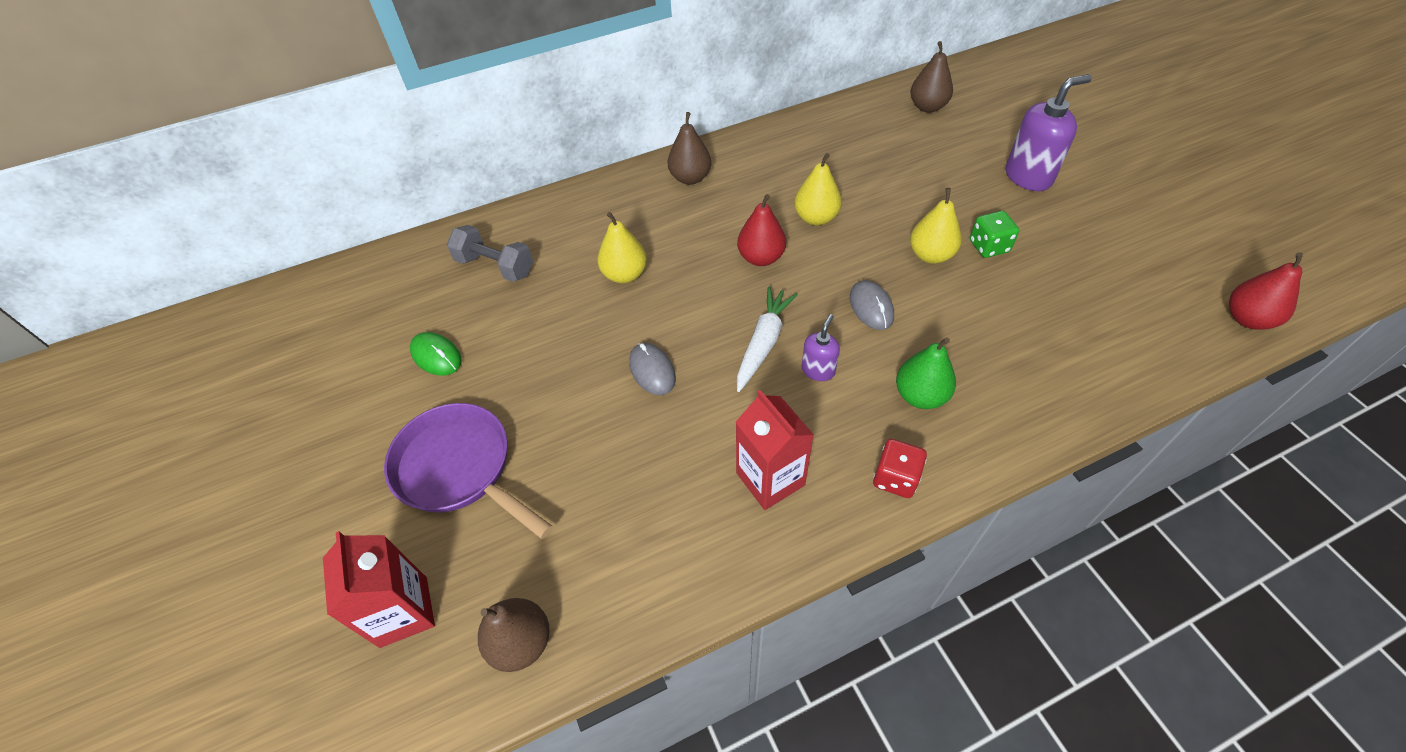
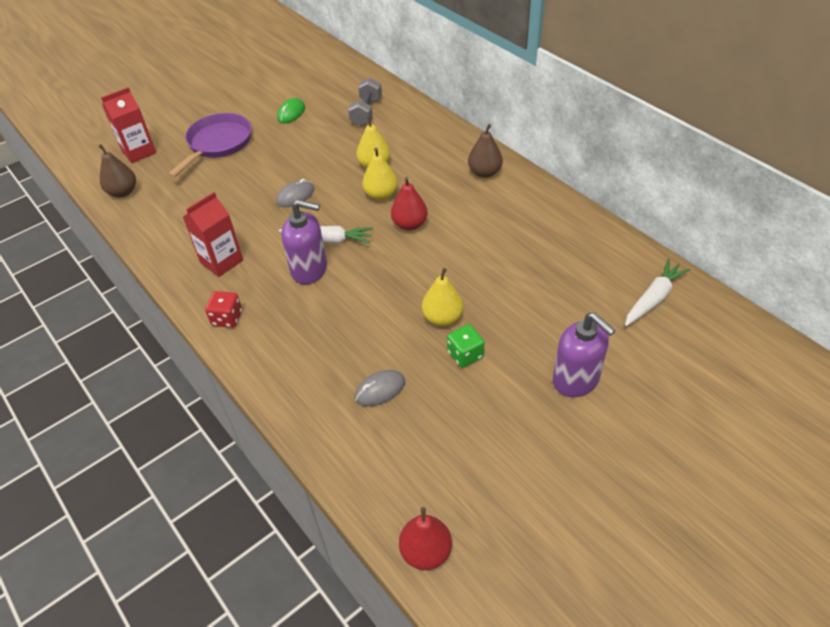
camera: 75 degrees right, 5 degrees down
(816, 218) = (464, 246): yellow pear -> yellow pear (381, 195)
(818, 370) = (309, 270): purple soap dispenser -> purple soap dispenser, size x1.85
(871, 307) = (375, 289): grey mouse -> grey mouse (380, 390)
(920, 396) = (296, 324): green pear -> none
(927, 107) = (653, 298): brown pear -> white carrot

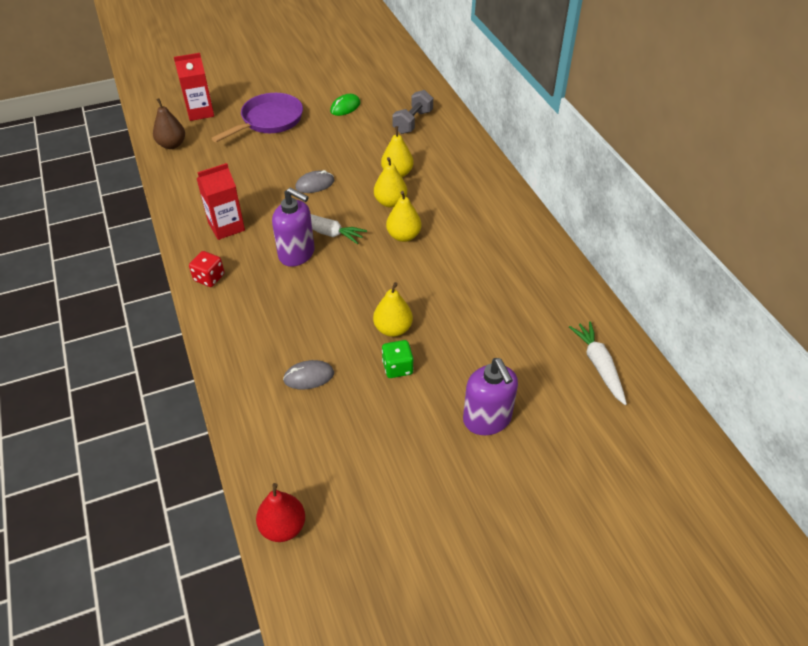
camera: 15 degrees right, 0 degrees up
(409, 224) = (403, 236): red pear -> yellow pear
(484, 173) = (495, 205): brown pear -> none
(653, 298) = (598, 365): white carrot -> white carrot turned 75 degrees counterclockwise

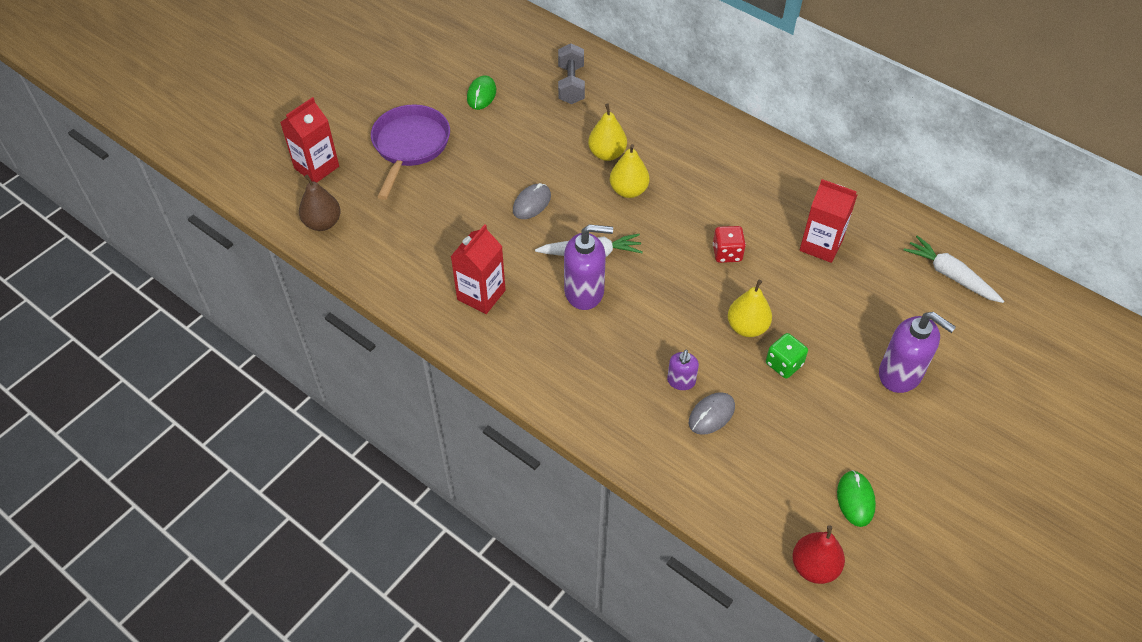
camera: 30 degrees left, 5 degrees up
(209, 278) = (517, 361): red dice -> red dice (727, 253)
(308, 343) = (681, 381): none -> purple soap dispenser
(363, 494) = (855, 499): none -> green mouse
(403, 236) = (673, 223): yellow pear -> none
(505, 297) = (821, 245): none -> red carton

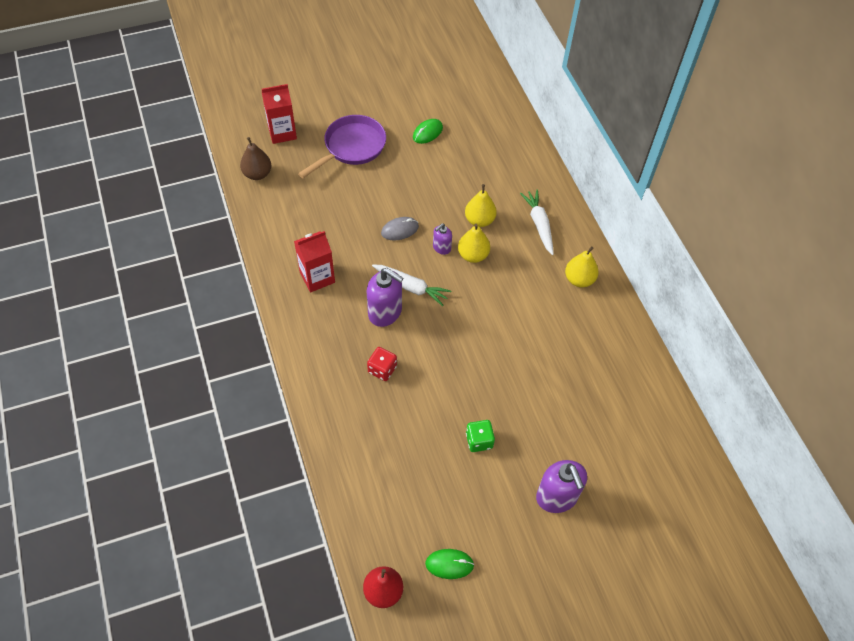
camera: 30 degrees right, 5 degrees up
(571, 85) = (495, 155): grey dumbbell -> none
(681, 381) = (399, 411): purple soap dispenser -> purple soap dispenser (441, 248)
(711, 415) = (400, 446): grey mouse -> none
(727, 253) = (505, 338): red dice -> red dice (382, 369)
(747, 327) = (475, 400): yellow pear -> yellow pear (579, 279)
(821, 245) = (578, 370): red carton -> none
(855, 499) = (449, 564): green mouse -> green mouse turned 60 degrees clockwise
(950, 275) = (658, 446): white carrot -> white carrot (539, 224)

